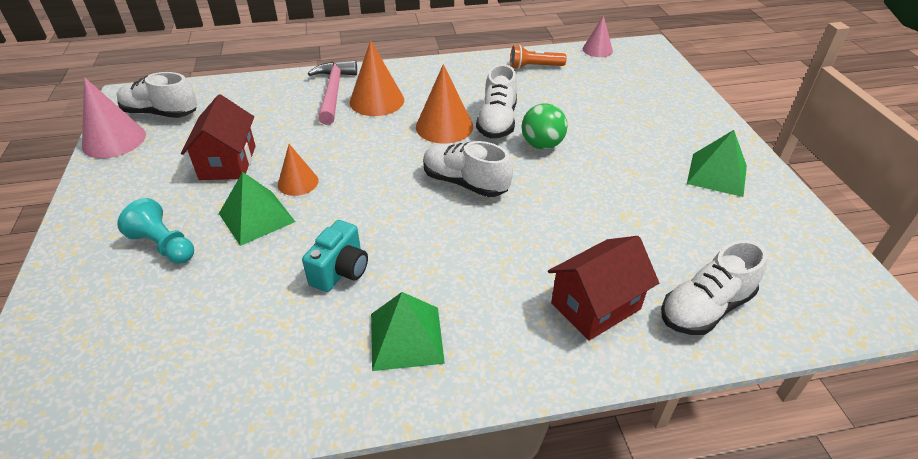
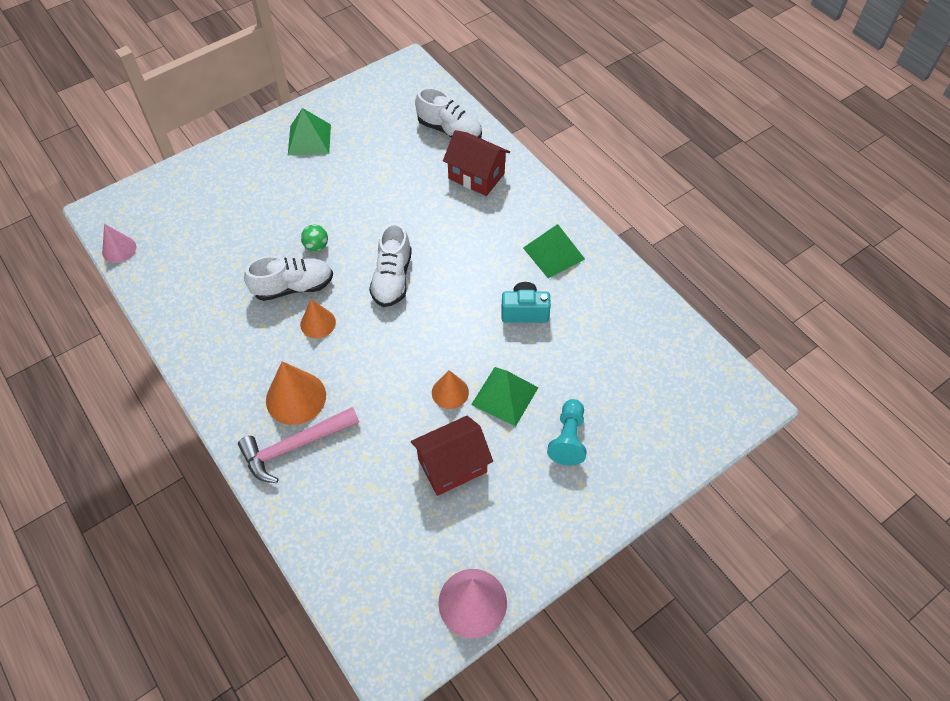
camera: 115 degrees left, 15 degrees up
(161, 113) = (407, 595): white shoe -> none
(444, 126) = (318, 323): orange cone -> orange cone, size x0.62
(534, 67) = (175, 290): orange flashlight -> none
(542, 145) = (316, 246): green ball -> green ball, size x0.66

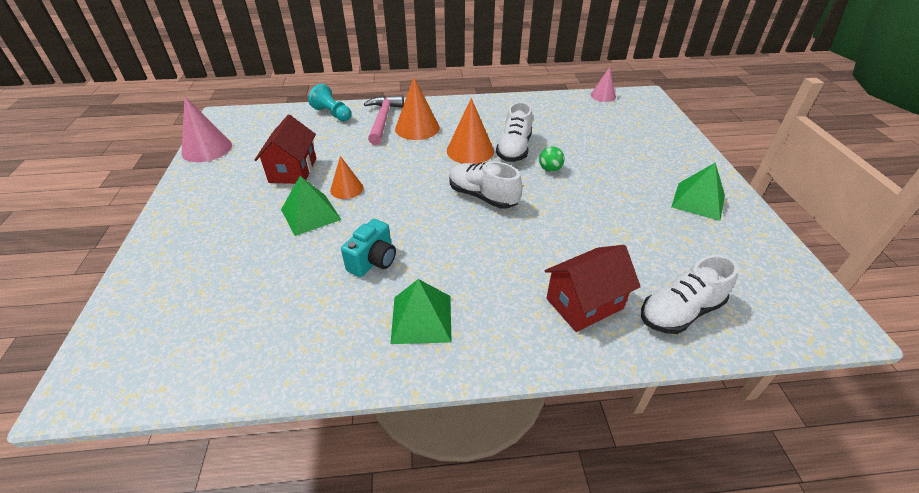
camera: 120 degrees right, 15 degrees down
(318, 323) = (470, 150): orange cone -> orange cone, size x1.61
(568, 438) = (235, 232): turquoise pawn -> turquoise pawn (332, 114)

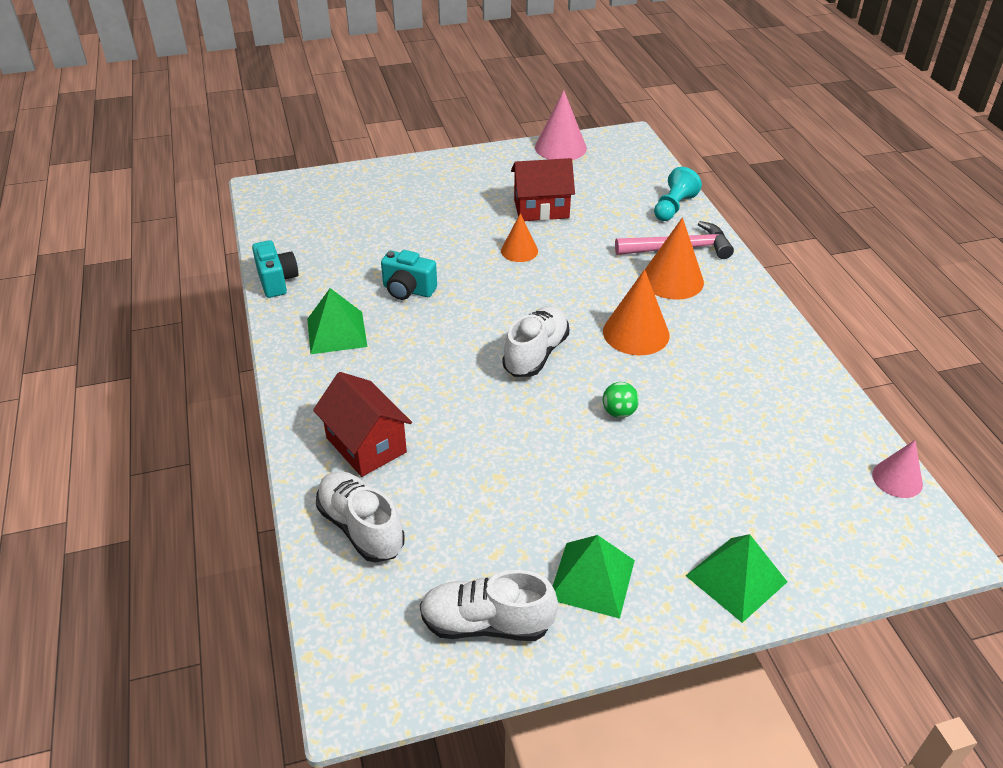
camera: 80 degrees right, 0 degrees up
(307, 373) = (277, 281): none -> turquoise camera
(310, 214) = (469, 237): green pyramid -> green pyramid (736, 578)
(514, 149) = (657, 374): white shoe -> white shoe (486, 623)

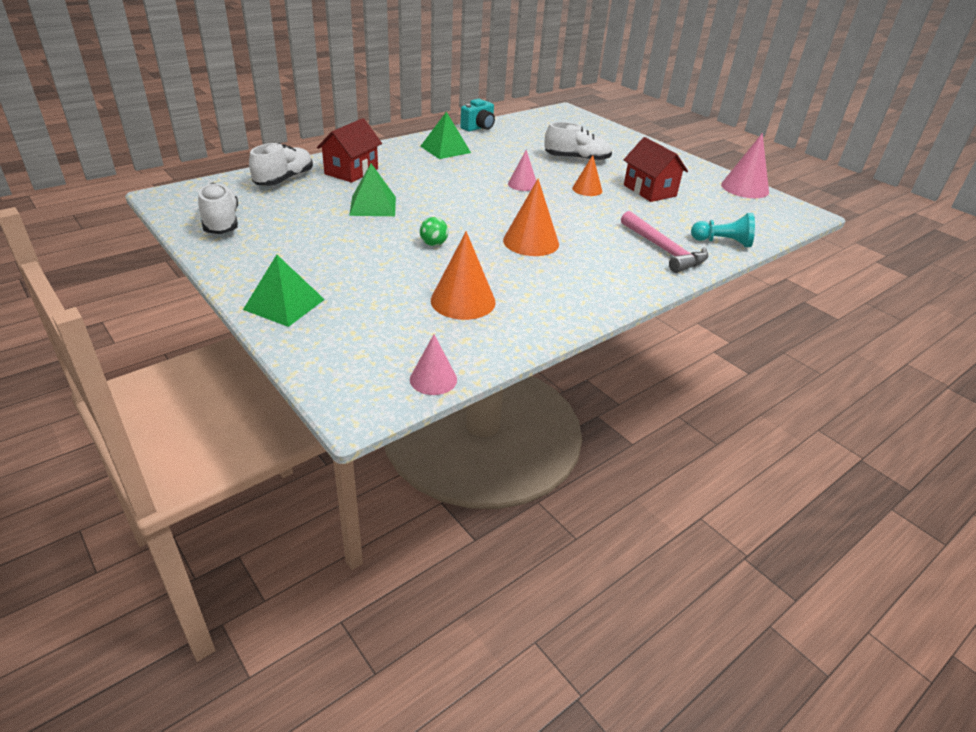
camera: 65 degrees right, 5 degrees down
(408, 290) = (505, 162): turquoise camera -> none
(484, 295) = (522, 184): none -> pink cone
(536, 354) = (474, 208): white shoe -> white shoe (577, 159)
(592, 579) = (266, 251): green pyramid -> green pyramid (373, 206)
(672, 280) = (615, 251): orange cone -> orange cone (463, 301)

